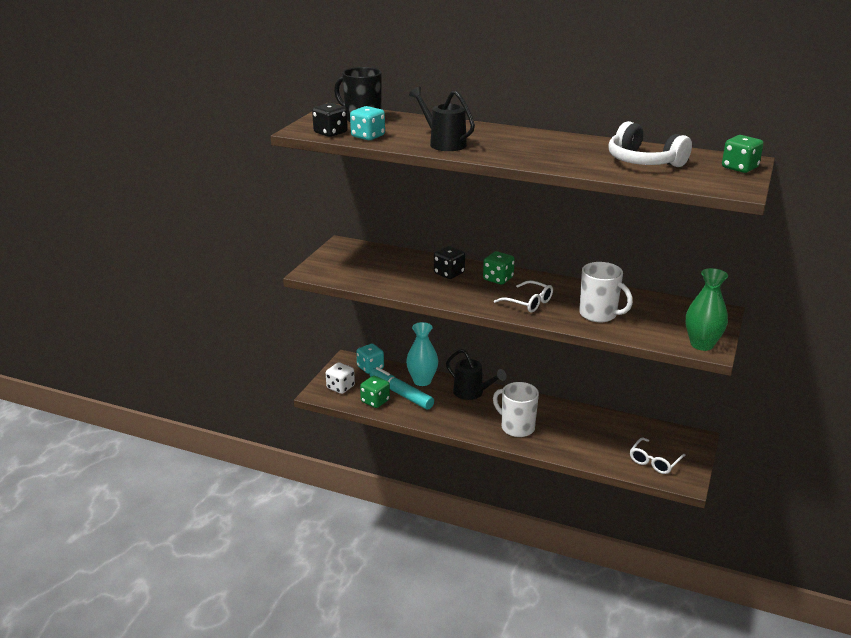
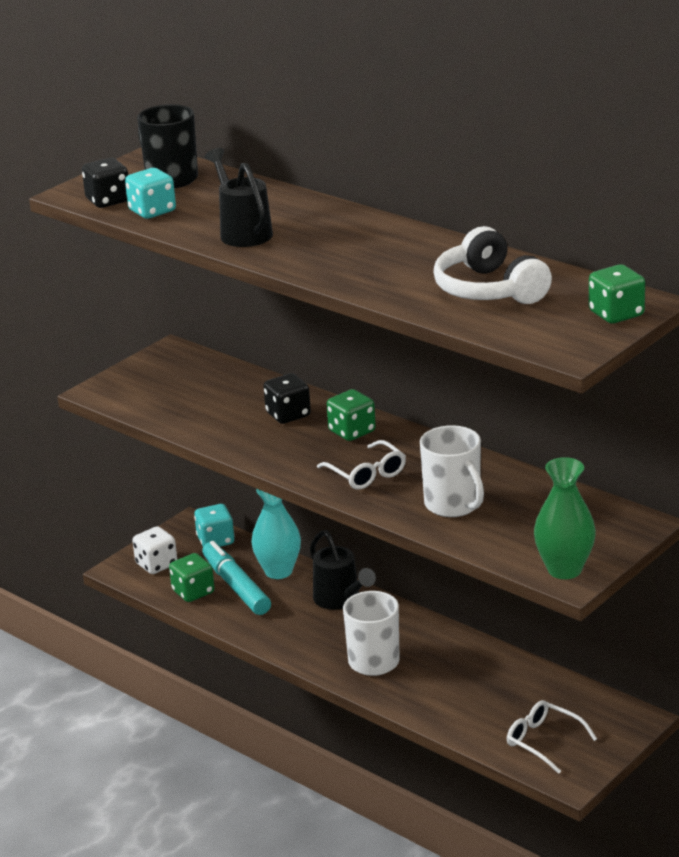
camera: 20 degrees right, 0 degrees up
(654, 461) = (544, 742): white glasses -> white glasses turned 75 degrees clockwise

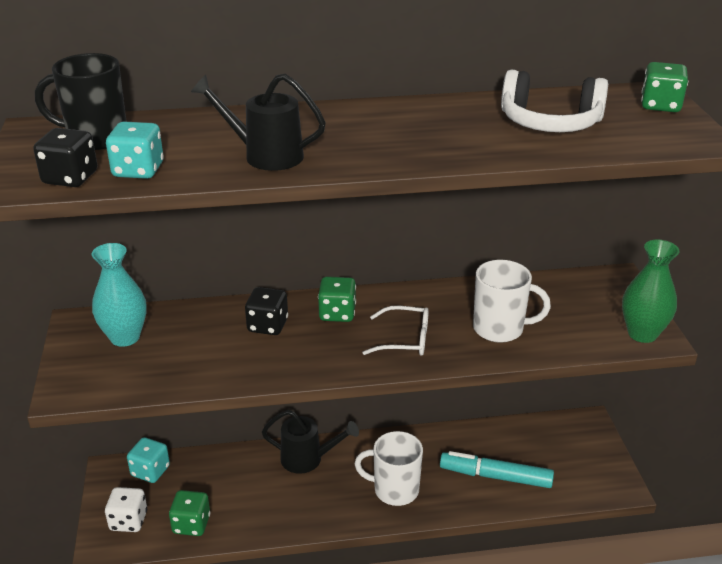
camera: 50 degrees left, 5 degrees up
(236, 586) = (218, 498): turquoise marker -> turquoise marker (495, 476)
(278, 571) = (233, 465): turquoise vase -> turquoise vase (125, 337)
(544, 742) = (572, 473): white glasses -> none

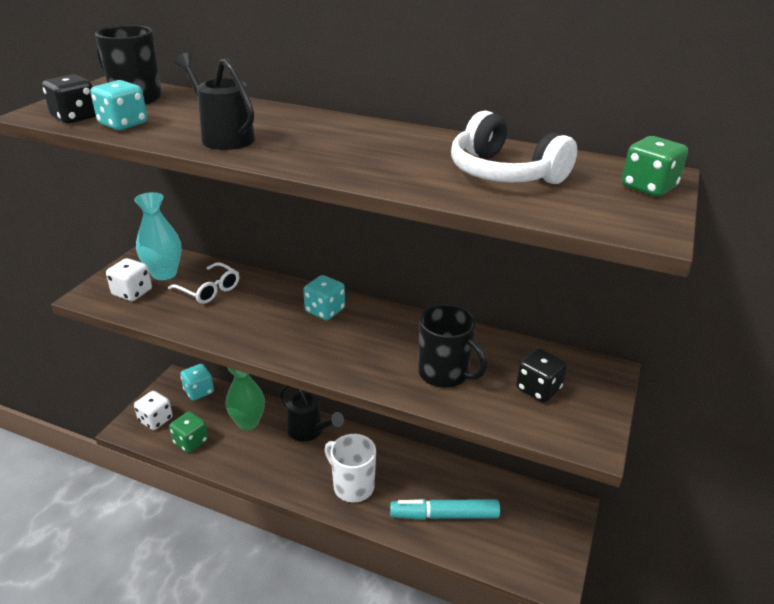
camera: 30 degrees right, 0 degrees up
(113, 369) = (132, 292): none -> white dice
(267, 325) = (265, 301): black dice -> black dice (538, 389)
(337, 313) = (325, 311): green dice -> turquoise dice
(404, 339) = (354, 351): white glasses -> white glasses (209, 290)
(495, 476) = (444, 515): turquoise marker -> turquoise marker turned 45 degrees counterclockwise
(500, 329) = (444, 374): white mug -> black mug
(642, 333) = (580, 432): green vase -> green vase (248, 422)

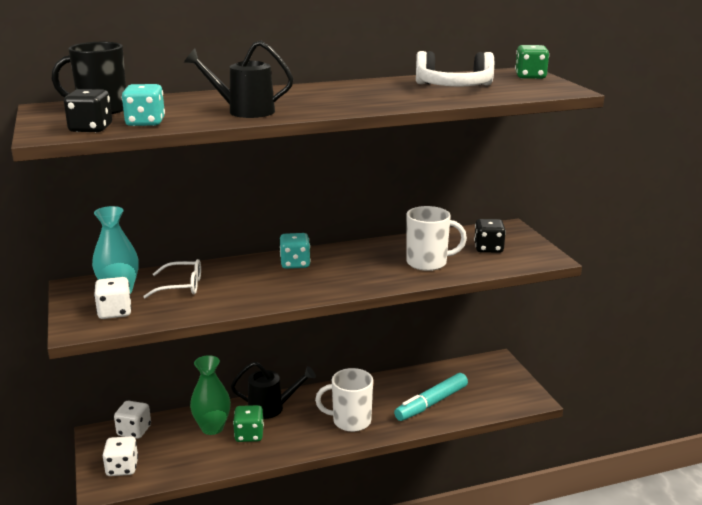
camera: 40 degrees left, 10 degrees down
(191, 442) = (179, 464): green dice -> green dice (249, 435)
(199, 391) = (134, 431): turquoise dice -> white dice
(444, 374) = (428, 263): black mug -> white mug

